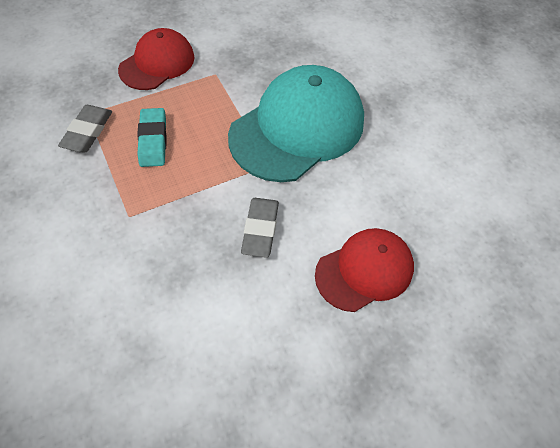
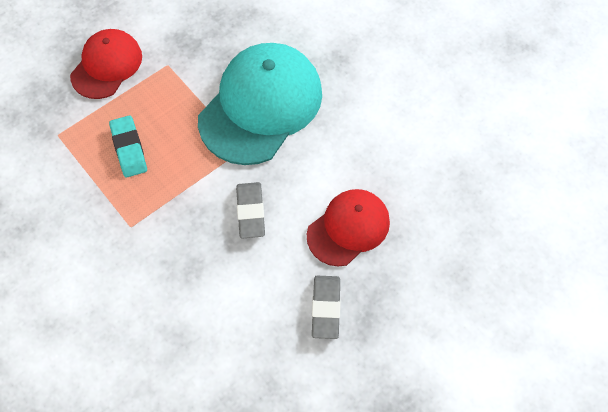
camera: 10 degrees left, 5 degrees up
(88, 132) = (64, 154): grey eraser -> grey eraser (326, 308)

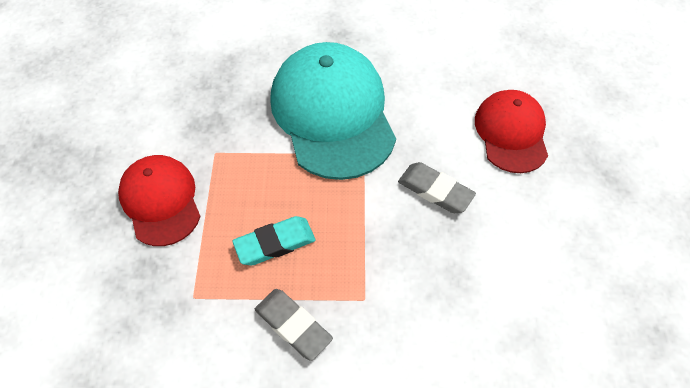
camera: 50 degrees left, 5 degrees down
(129, 149) = (275, 243): turquoise eraser -> turquoise eraser turned 45 degrees counterclockwise
(326, 308) = (578, 198): grey eraser -> grey eraser (293, 325)

